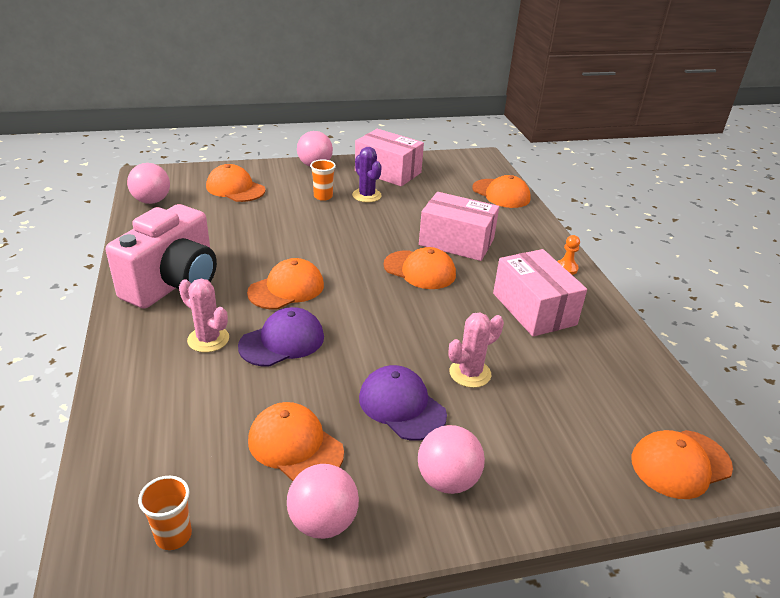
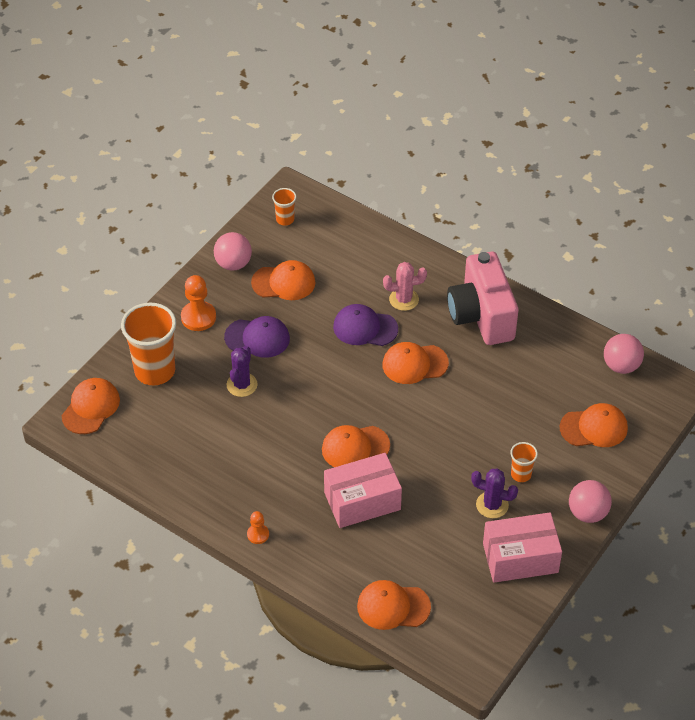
camera: 140 degrees right, 15 degrees up
(282, 341) = (365, 328): purple cap -> purple cap turned 90 degrees clockwise
(286, 289) = (414, 364): orange cap -> orange cap turned 75 degrees clockwise
(447, 480) = (198, 317): pink ball -> orange pawn
(470, 373) = (242, 385): pink cactus -> purple cactus
(534, 309) = (247, 469): pink box -> none
(562, 452) = (155, 371): none -> orange cup

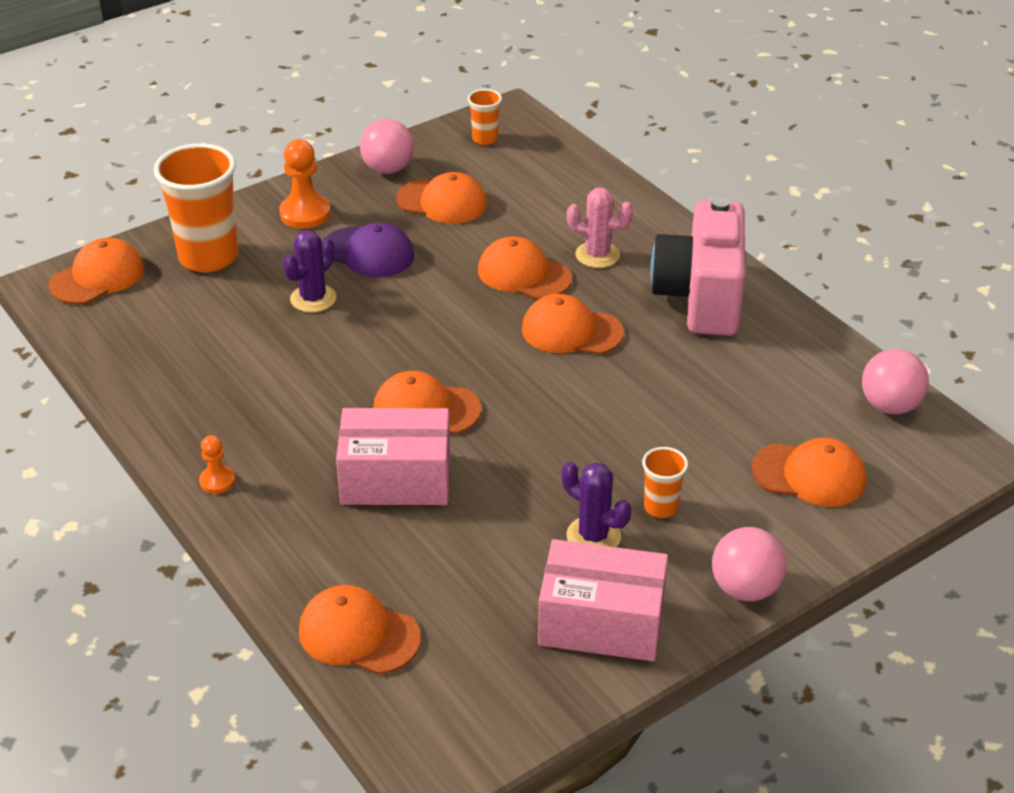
camera: 20 degrees right, 10 degrees down
(365, 328) = (523, 274): purple cap -> orange cap

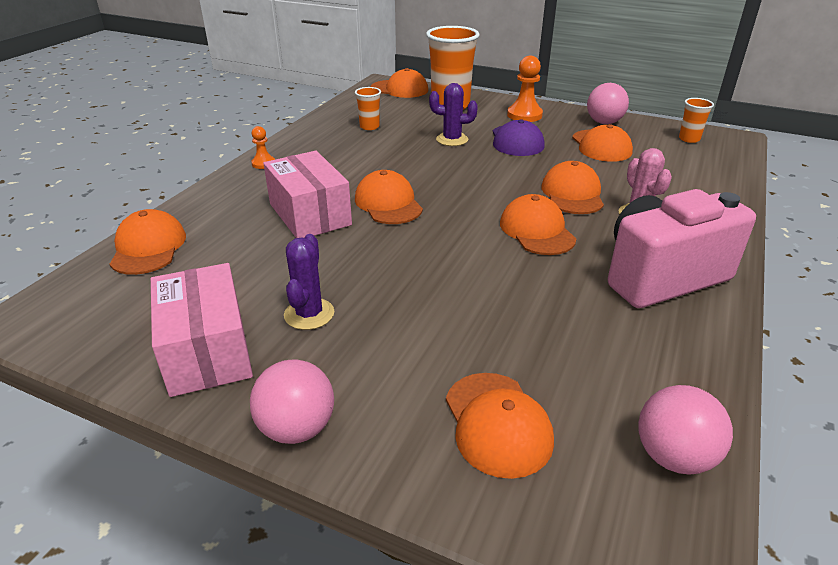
camera: 60 degrees right, 5 degrees down
(661, 507) = (371, 339): orange cup -> orange cup (369, 127)

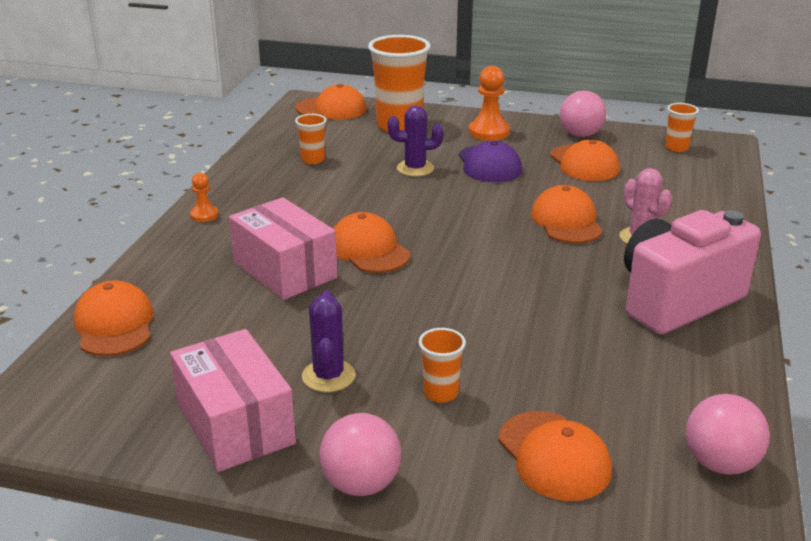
camera: 10 degrees left, 5 degrees down
(406, 343) = (440, 393): none -> orange cup
(537, 230) = (540, 265): orange cap -> none

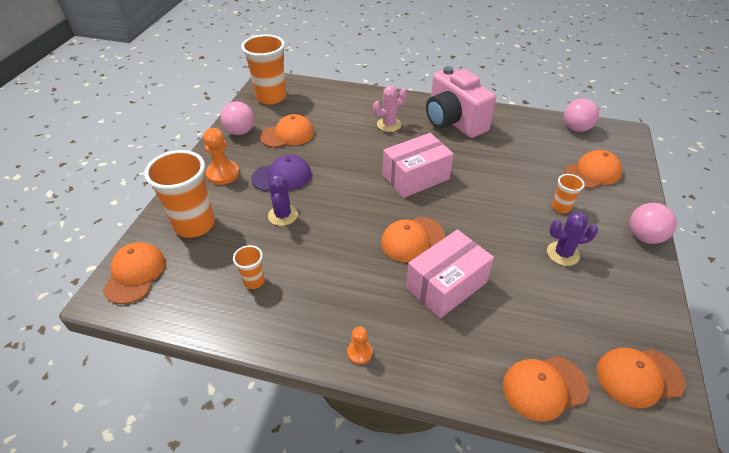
camera: 90 degrees left, 15 degrees up
(235, 424) = (623, 293): pink box -> pink box (415, 177)
(566, 221) = (369, 149): orange cap -> orange cap (638, 377)
(676, 148) = (271, 97): orange cup -> orange cup, size x2.09

